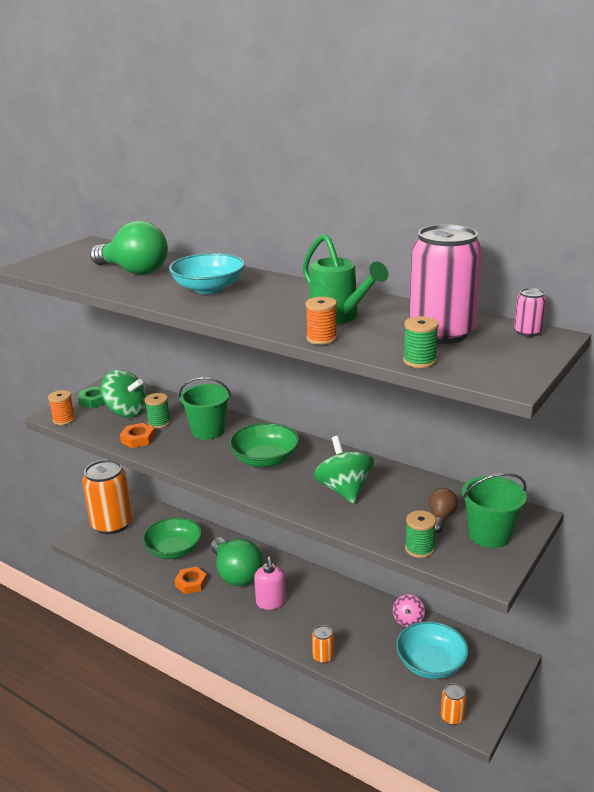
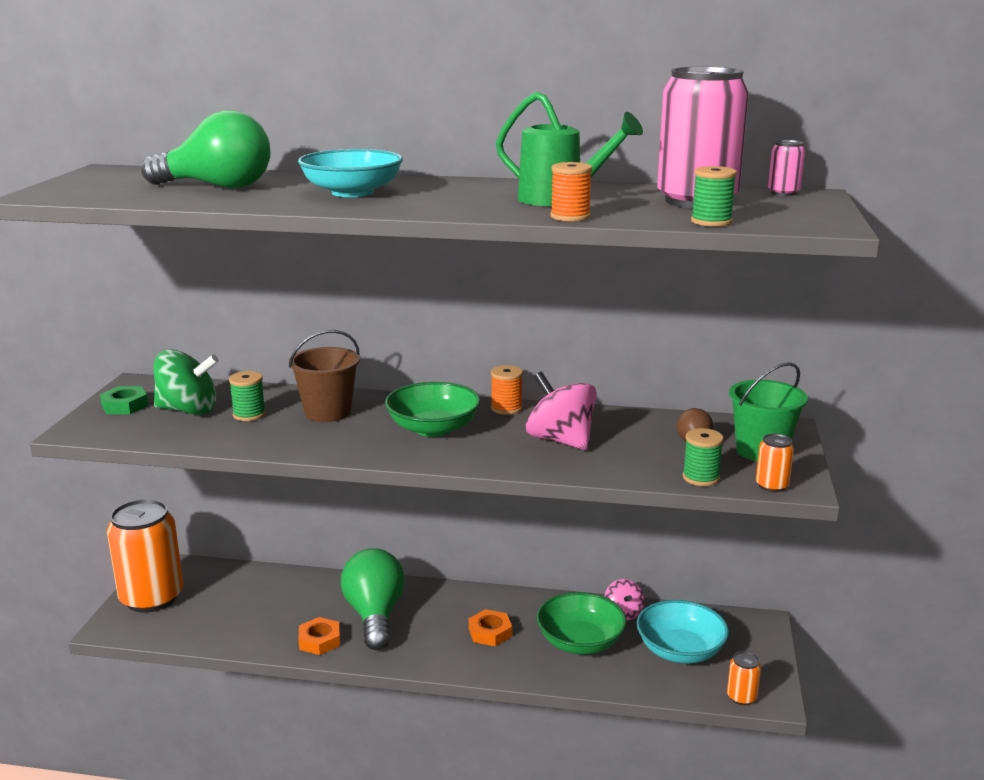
camera: 25 degrees left, 5 degrees down
(64, 420) = (98, 433): orange spool -> orange spool (506, 408)
(138, 439) = (234, 436): orange nut -> orange nut (490, 632)
(174, 550) = (267, 608): green bowl -> green bowl (580, 642)
(208, 431) = (328, 412): green bucket -> brown bucket
(236, 574) = (375, 615): green light bulb -> green light bulb turned 135 degrees counterclockwise
(271, 602) = (443, 635): pink soap dispenser -> none
(323, 656) = (551, 677): orange can -> orange can (772, 486)
(344, 490) = (560, 440): green spinning top -> pink spinning top

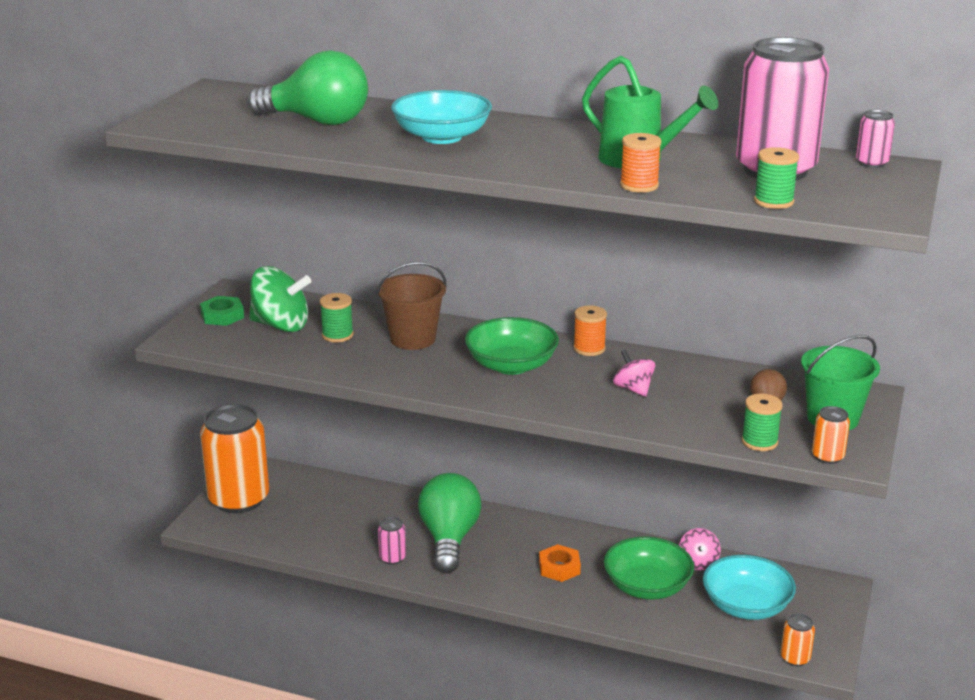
camera: 10 degrees right, 5 degrees up
(319, 640) = (392, 558): orange nut -> pink can
(560, 440) = (633, 389): pink spinning top -> pink spinning top, size x0.57

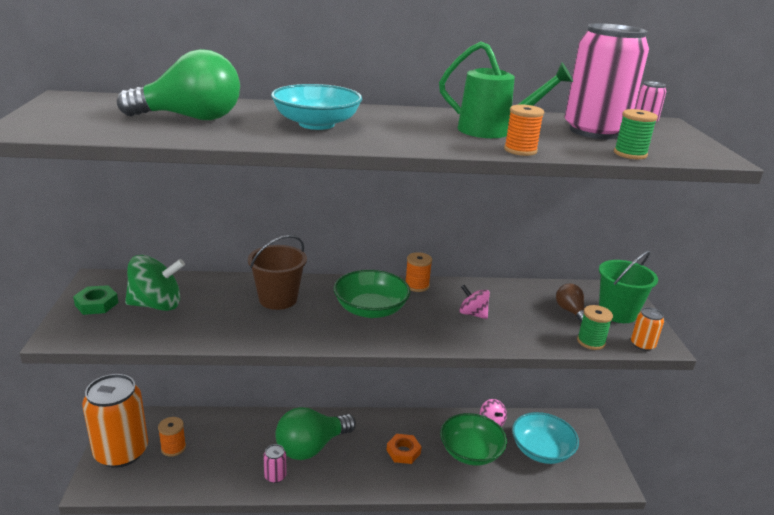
camera: 25 degrees left, 0 degrees up
(294, 507) = (173, 448): none -> orange spool
(337, 335) = (212, 306): green spool -> none
(449, 539) = (311, 447): green light bulb -> green light bulb turned 105 degrees counterclockwise
(795, 658) = (597, 485): orange can -> none

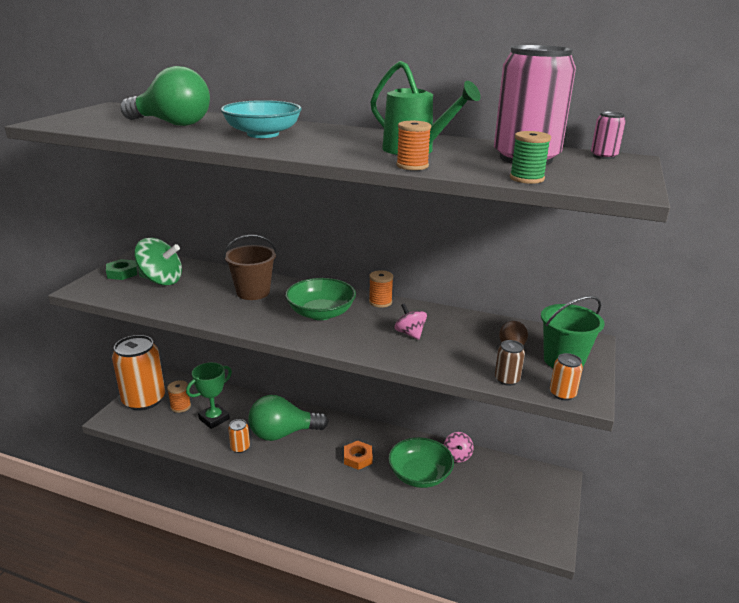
camera: 25 degrees right, 0 degrees up
(223, 451) = (214, 419): none -> green trophy
(275, 476) = (240, 447): pink can -> orange can
(541, 450) = (491, 493): turquoise bowl -> none
(591, 342) = (507, 379): green spool -> brown can

